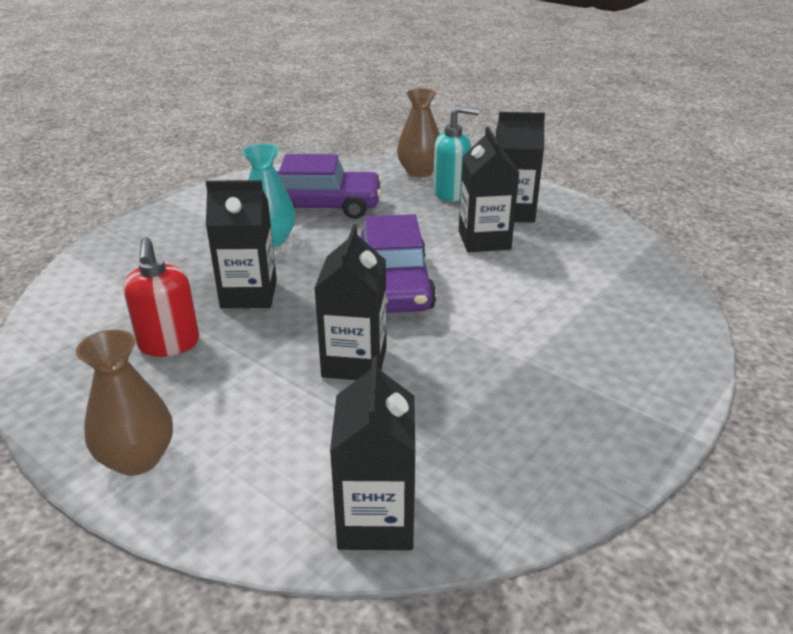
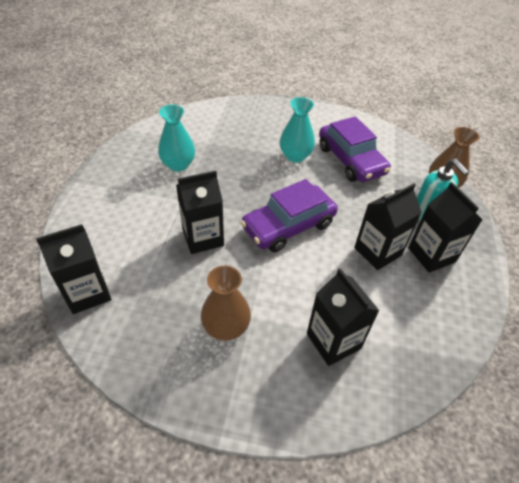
camera: 60 degrees right, 15 degrees up
(137, 458) = (97, 194): brown vase -> brown vase (226, 327)
(169, 344) = (178, 165): red soap dispenser -> turquoise vase
(249, 294) = (237, 172): black carton -> black carton (333, 341)

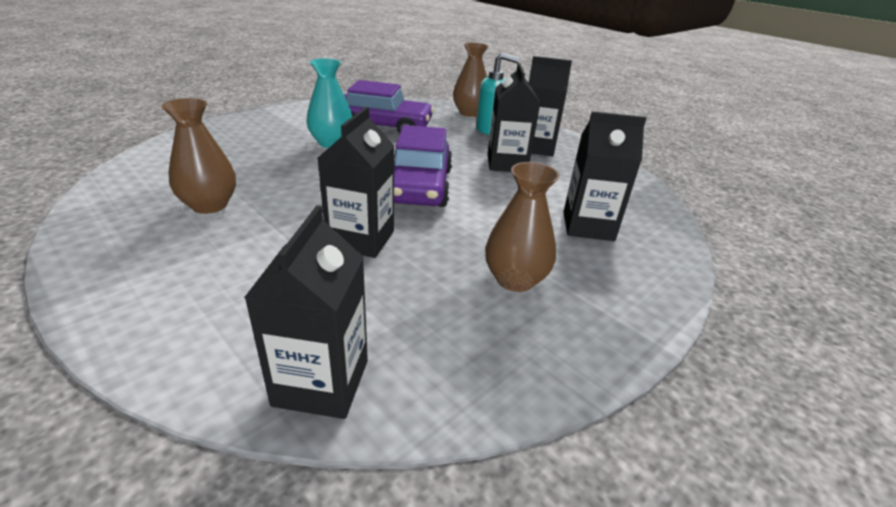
camera: 55 degrees left, 15 degrees down
(178, 165) = (209, 205): turquoise vase -> brown vase

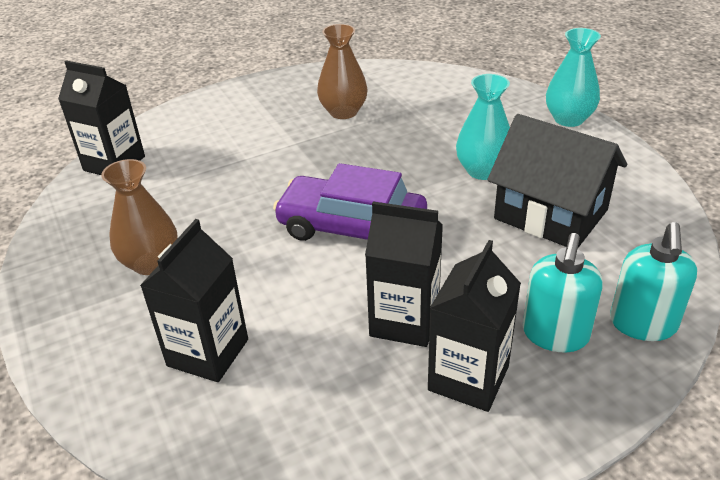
camera: 110 degrees right, 5 degrees up
(256, 116) = (568, 119): none -> turquoise vase
(361, 239) = (257, 183): black carton -> none
(383, 126) = (550, 214): purple car -> black house
(469, 113) = (642, 324): brown vase -> turquoise soap dispenser

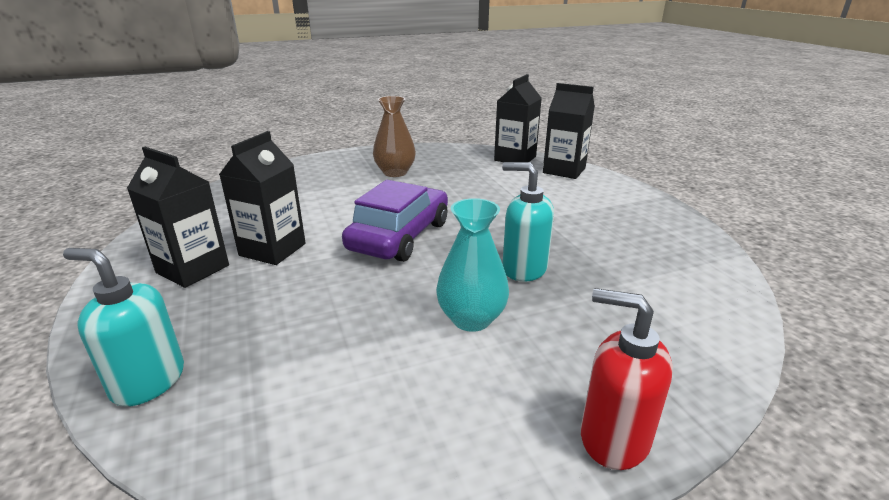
camera: 95 degrees right, 10 degrees down
(208, 352) = (301, 188): black carton -> black carton (564, 170)
(343, 112) = (605, 242): brown vase -> none
(550, 214) = (364, 356): black house -> none
(555, 335) = (191, 319): turquoise soap dispenser -> turquoise soap dispenser (524, 269)
(568, 119) = (613, 438): turquoise vase -> red soap dispenser

